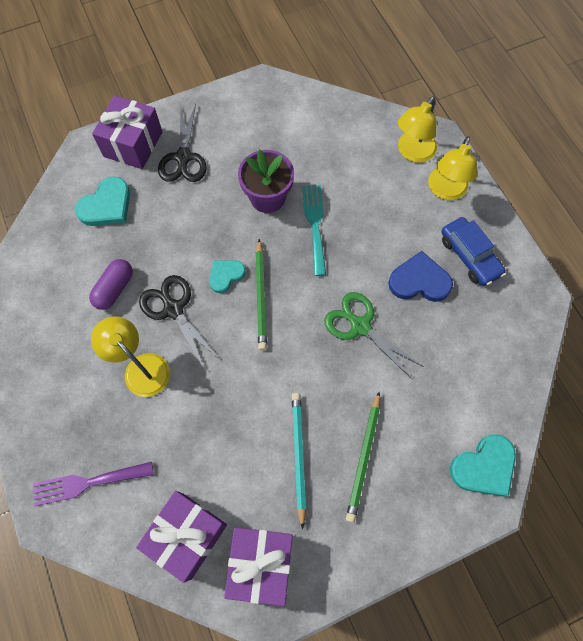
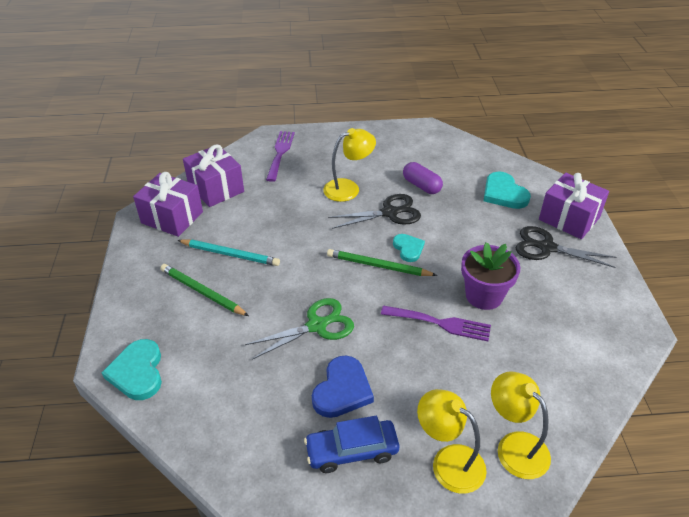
camera: 110 degrees right, 25 degrees down
(315, 225) = (440, 323): turquoise fork -> purple fork

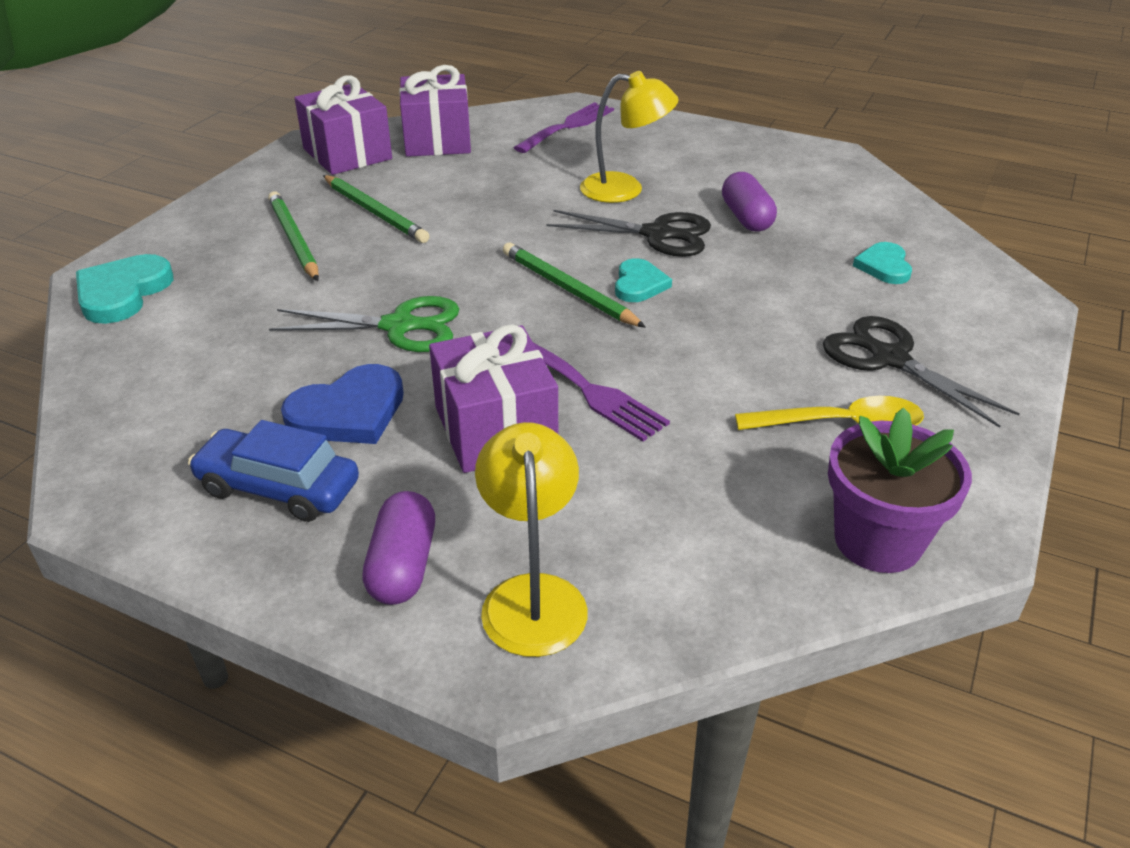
camera: 30 degrees right, 5 degrees down
(230, 254) = (375, 212): turquoise pencil -> green pencil
(448, 461) = (403, 565): yellow lamp -> purple capsule
(484, 296) = (701, 382): purple flower pot -> purple flower pot (877, 541)
(504, 193) = (884, 266): turquoise heart -> turquoise heart, size x0.64
(556, 293) = (841, 425): none -> yellow spoon
(569, 218) = (977, 334): purple gift -> purple gift (495, 429)

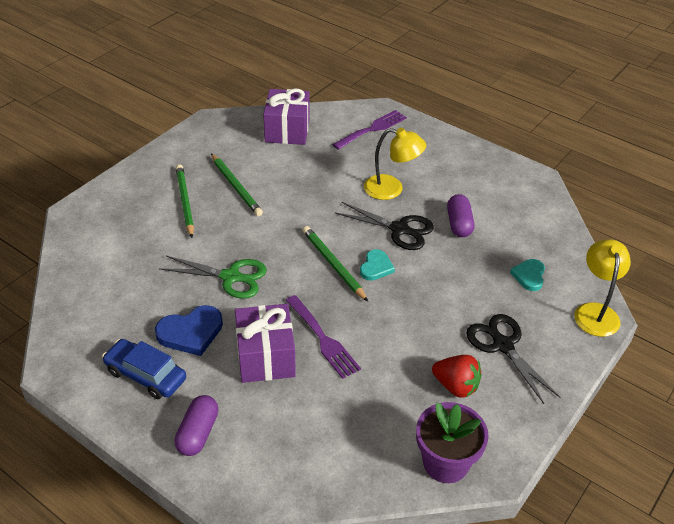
camera: 10 degrees right, 5 degrees up
(122, 293) = (84, 228): turquoise heart -> none
(347, 154) = (230, 135): purple gift -> none
(532, 596) = (257, 462): yellow lamp -> yellow lamp (595, 312)
(841, 425) = (456, 386): yellow spoon -> red strawberry

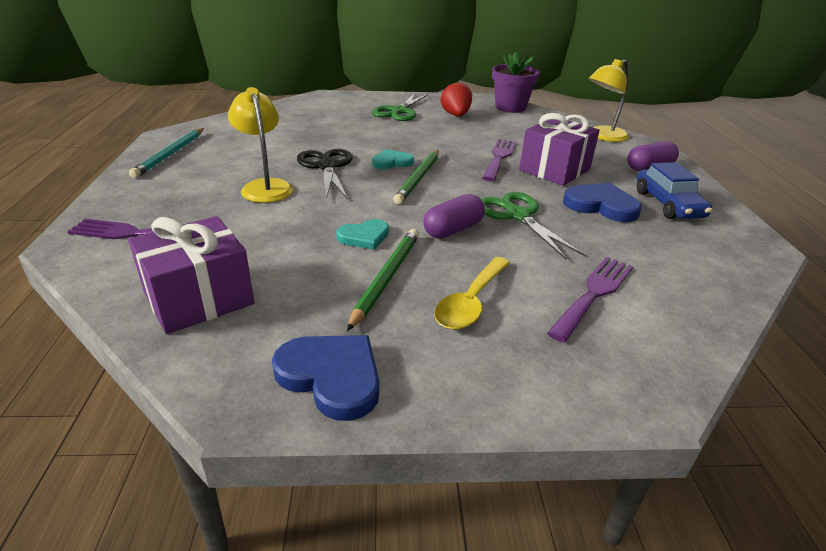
camera: 130 degrees left, 10 degrees down
(134, 247) = (593, 294): none -> purple fork
(185, 202) = (471, 302): green pencil -> yellow spoon
(195, 143) = (331, 377): none -> blue heart
(459, 224) = (283, 148): purple capsule -> purple capsule (453, 229)
(489, 169) = (171, 154): none -> turquoise pencil
(502, 345) = (399, 111): black scissors -> green scissors
(529, 276) = (316, 116): turquoise heart -> turquoise heart (364, 237)
(595, 312) = (324, 97): yellow lamp -> yellow lamp (602, 136)

